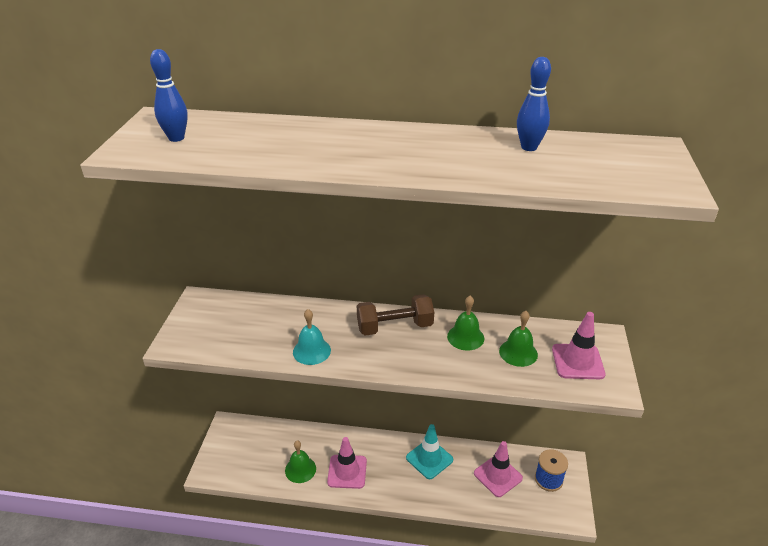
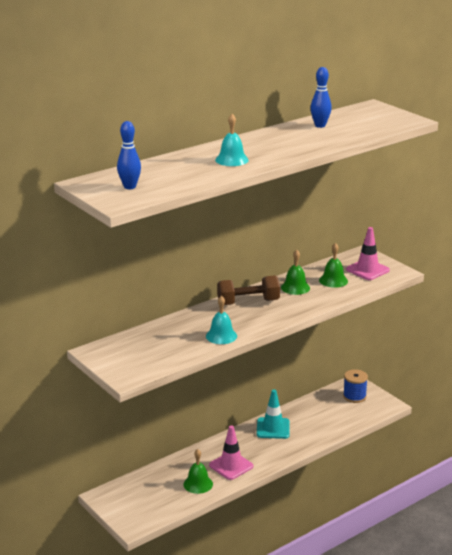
camera: 45 degrees left, 10 degrees down
(334, 150) = (231, 160): none -> turquoise bell
(394, 327) = (248, 302): brown dumbbell -> brown dumbbell turned 45 degrees clockwise
(498, 476) = (324, 412): pink traffic cone -> none

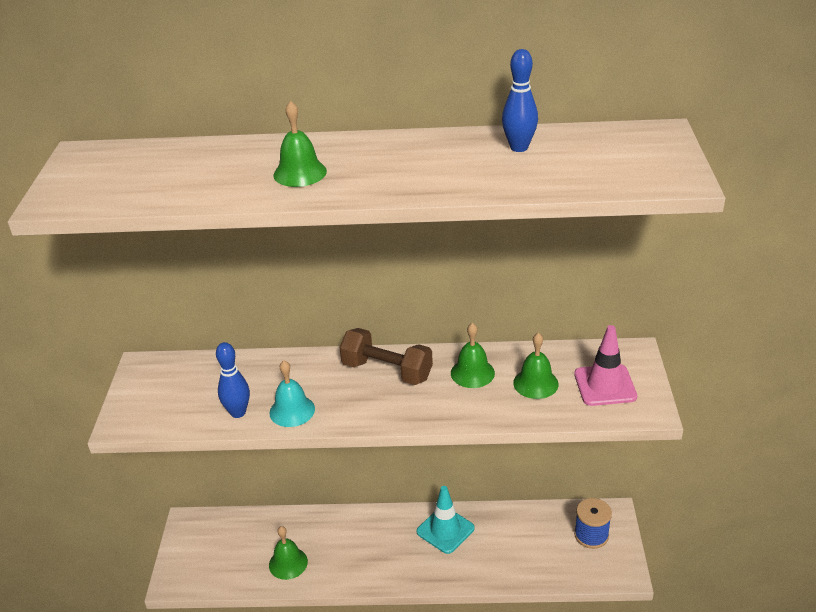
camera: 40 degrees right, 10 degrees up
(129, 187) = (112, 177): blue bowling pin -> blue bowling pin (238, 412)
(231, 160) = (300, 173): turquoise bell -> green bell
(231, 466) = (346, 558): pink traffic cone -> none

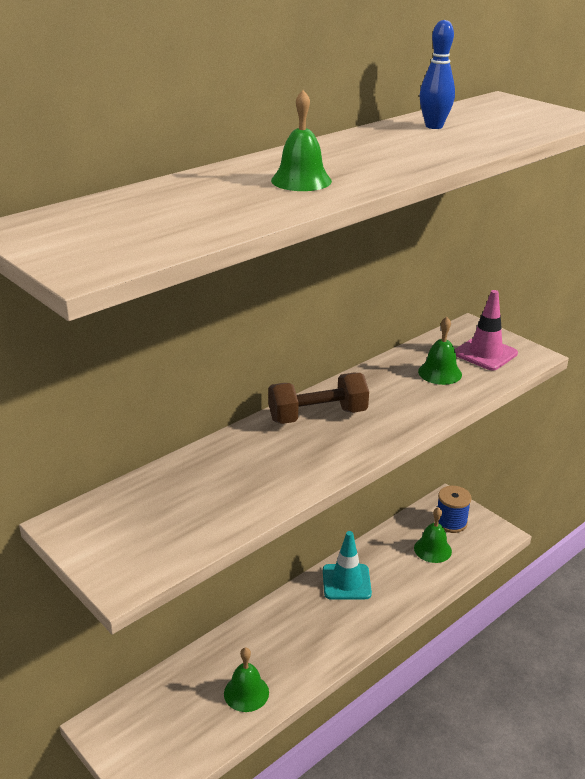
camera: 45 degrees left, 5 degrees down
(238, 412) = (234, 509): blue bowling pin -> none
(292, 410) = (283, 482): turquoise bell -> none
(472, 373) = (385, 387): green bell -> green bell (432, 549)

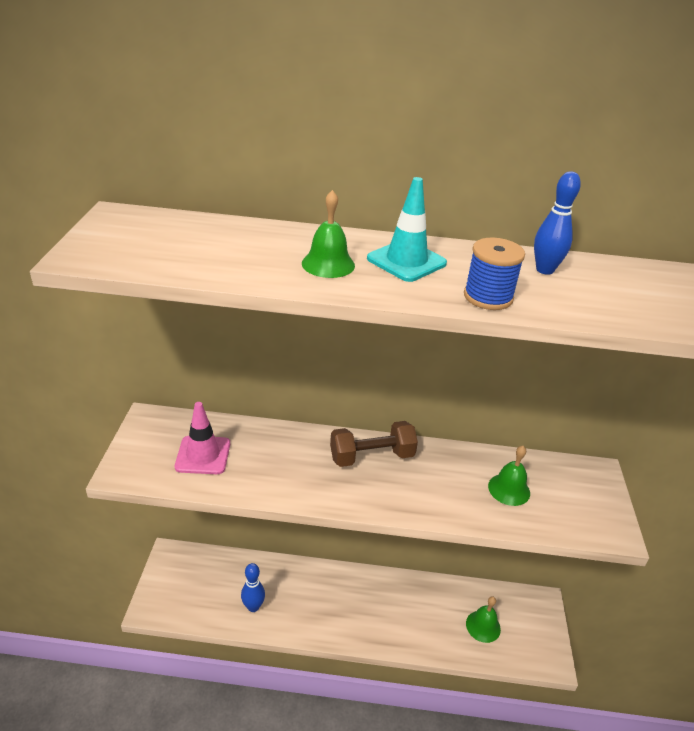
camera: 45 degrees right, 5 degrees up
(246, 693) = (253, 607): green bell -> blue bowling pin
(317, 415) = (371, 456): brown dumbbell -> brown dumbbell turned 45 degrees counterclockwise
(346, 582) = (395, 595): turquoise traffic cone -> turquoise traffic cone (406, 261)
(451, 522) = (524, 619): blue spool -> blue spool (488, 297)
(485, 353) = (573, 501): pink traffic cone -> pink traffic cone (203, 455)

